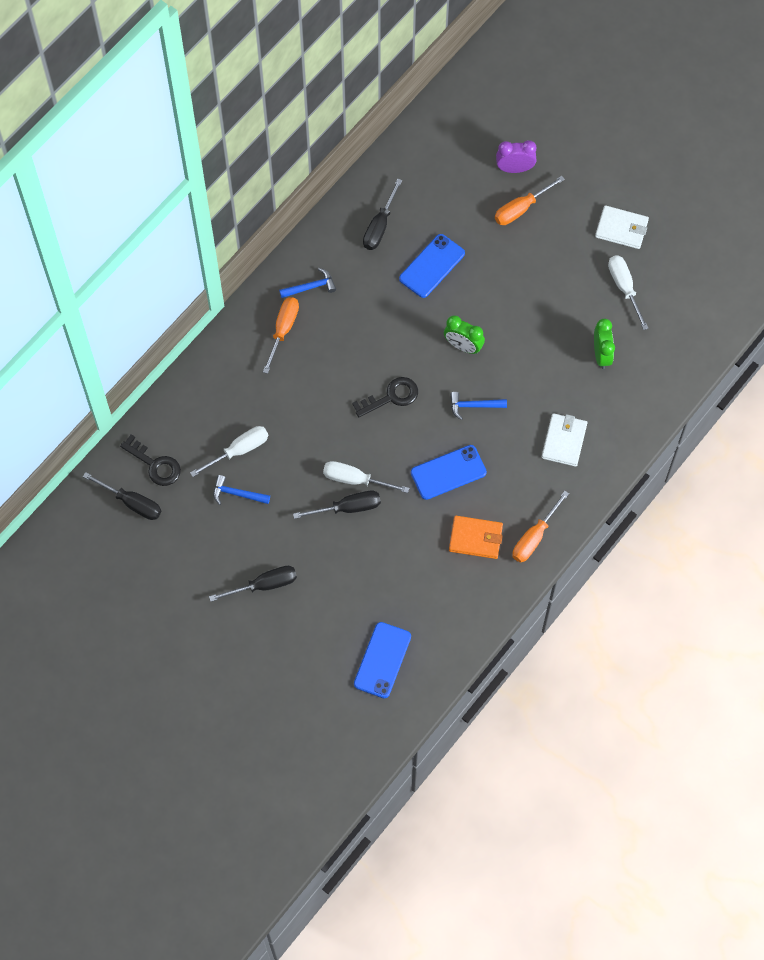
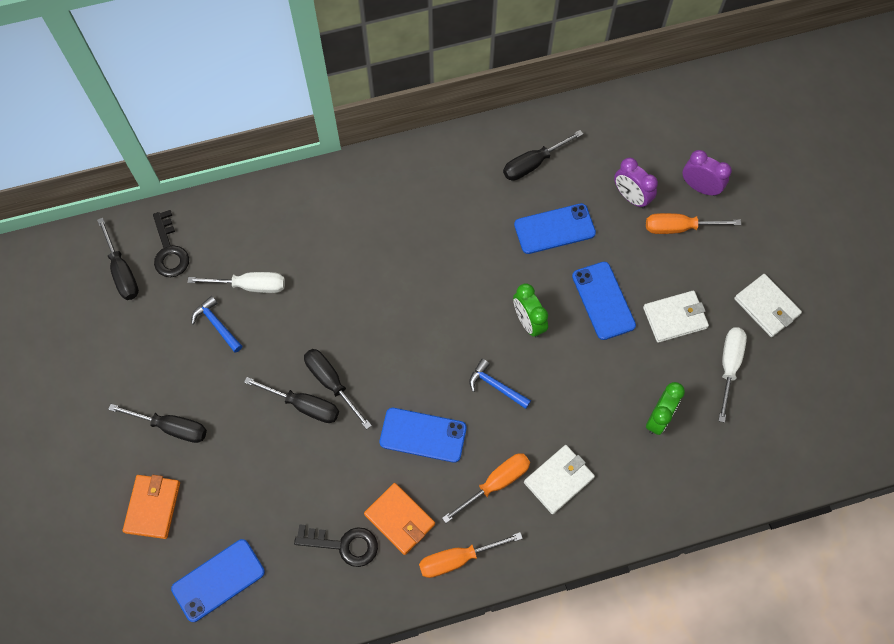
camera: 35 degrees right, 0 degrees up
(283, 330) = (375, 202): orange screwdriver -> orange screwdriver (496, 483)
(296, 645) = (153, 507): none -> orange wallet
(311, 287) = (429, 179): blue hammer -> none
(355, 479) = (331, 383): white screwdriver -> black screwdriver
(391, 397) = (424, 326): black key -> black key (343, 545)
(470, 207) = (631, 197): none -> purple clock
(505, 297) = (603, 300): none -> blue phone
(563, 277) = (674, 318): none -> white wallet

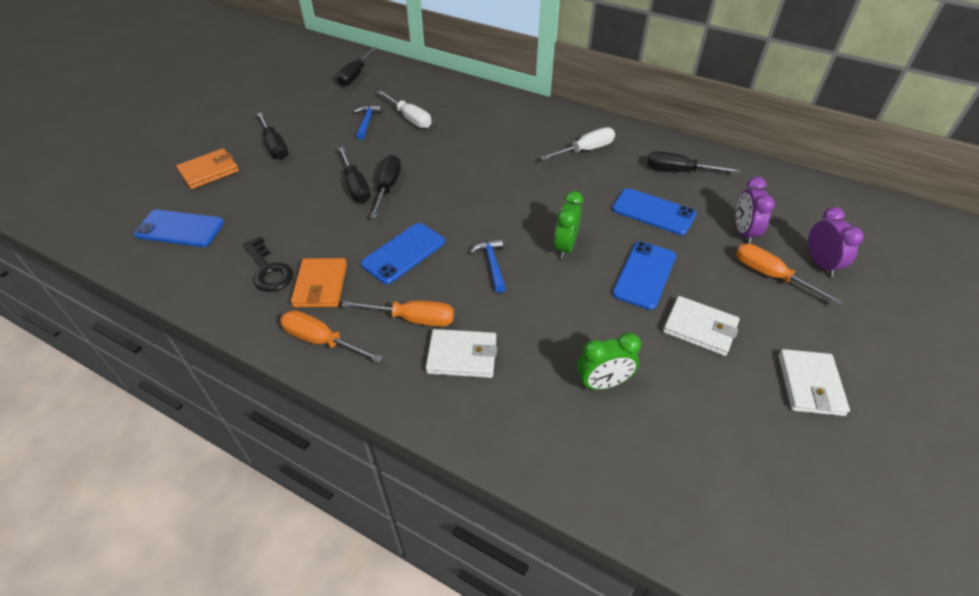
camera: 45 degrees right, 20 degrees down
(169, 250) = (391, 81): black key -> none
(423, 435) = (403, 253): blue phone -> blue phone turned 75 degrees clockwise
(729, 366) = (719, 399): white screwdriver -> white screwdriver (585, 150)

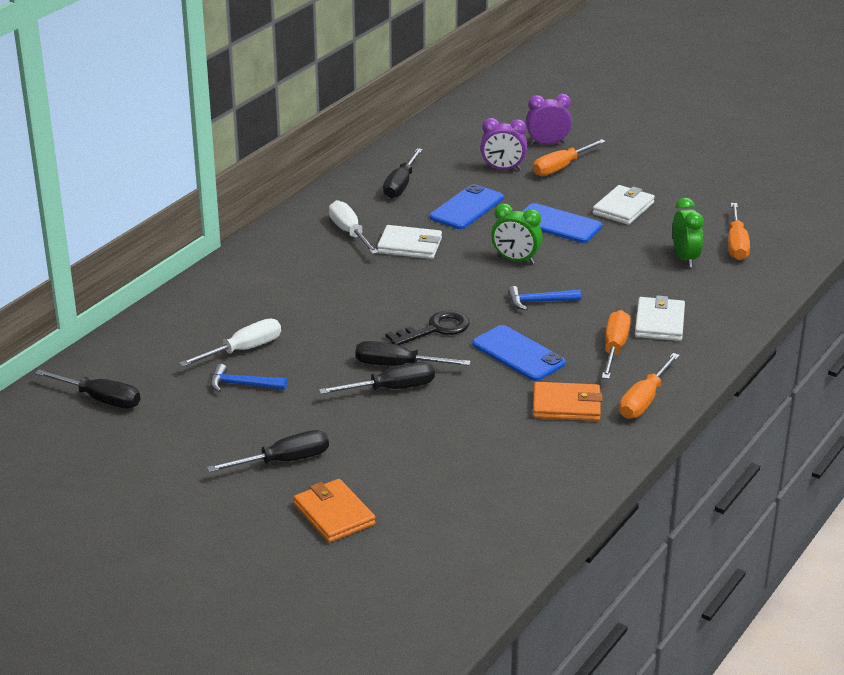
camera: 85 degrees left, 15 degrees down
(180, 229) = (459, 521): blue phone -> none
(268, 270) = (540, 443): black key -> black key (435, 329)
(651, 440) = (736, 244): none -> orange screwdriver
(810, 384) = (679, 175): white wallet -> white wallet (409, 245)

